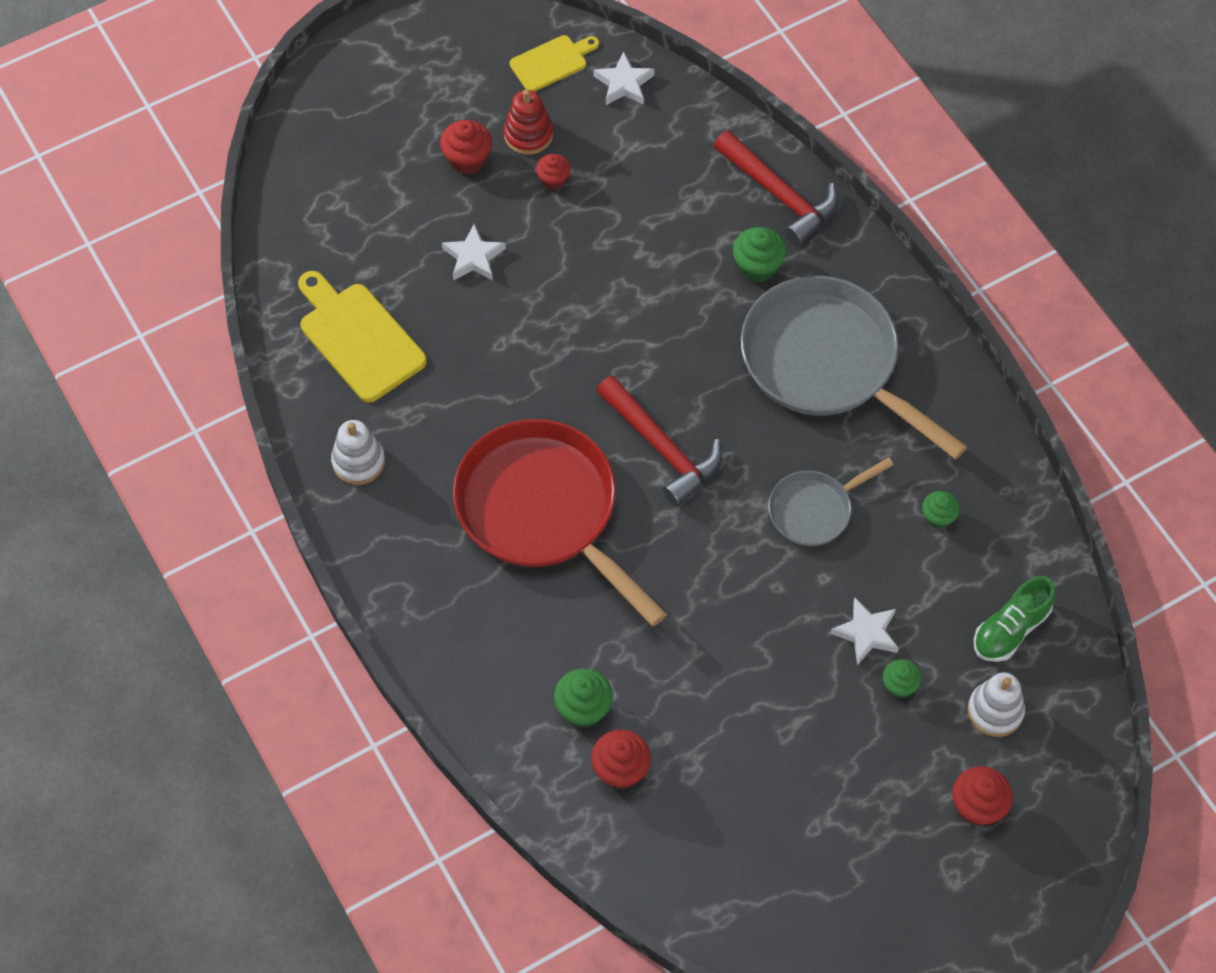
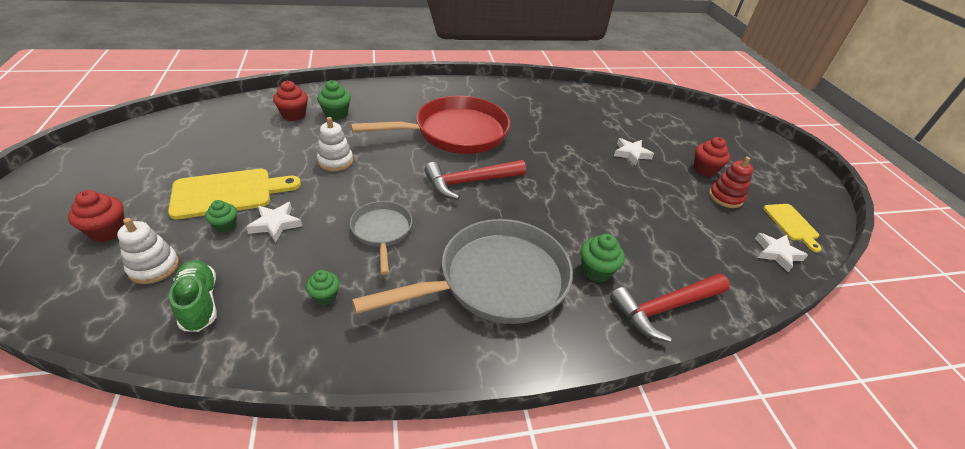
camera: 105 degrees right, 20 degrees down
(358, 338) = (587, 109): yellow cutting board -> yellow cutting board (228, 193)
(358, 461) = (516, 94): white stacking toy -> white stacking toy (335, 161)
(553, 180) = (687, 197): red cupcake -> none

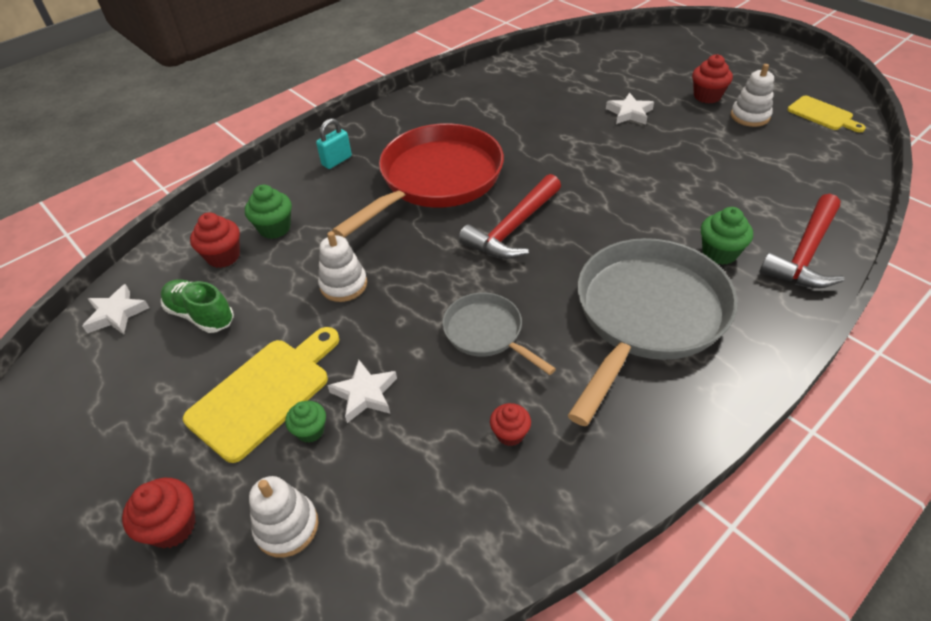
camera: 25 degrees left, 5 degrees up
(199, 303) = (390, 527): green shoe -> green shoe (201, 315)
(325, 296) = (510, 434): green cupcake -> red cupcake
(411, 96) = (337, 161): none -> turquoise padlock
(725, 197) = (750, 116): red stacking toy -> white stacking toy
(777, 253) = (837, 150): white star -> white star (116, 314)

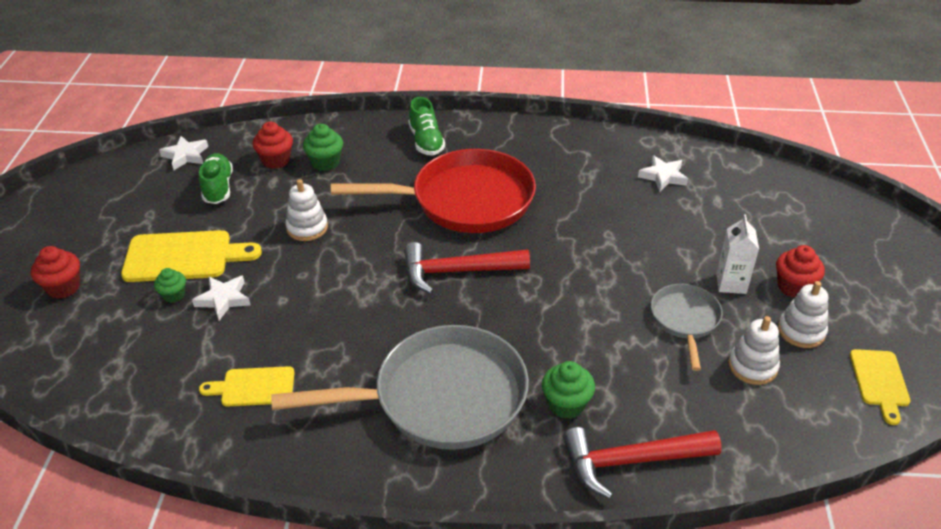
camera: 45 degrees right, 5 degrees down
(287, 527) = (99, 332): white stacking toy -> white stacking toy (752, 366)
(337, 161) = (426, 142): turquoise padlock -> green shoe
(487, 333) = (333, 322): grey pan -> grey pan (685, 320)
(510, 434) = (253, 387): red cupcake -> yellow cutting board
(629, 113) = (695, 252): white star -> white star (663, 176)
(676, 116) = (731, 283): none -> white carton

